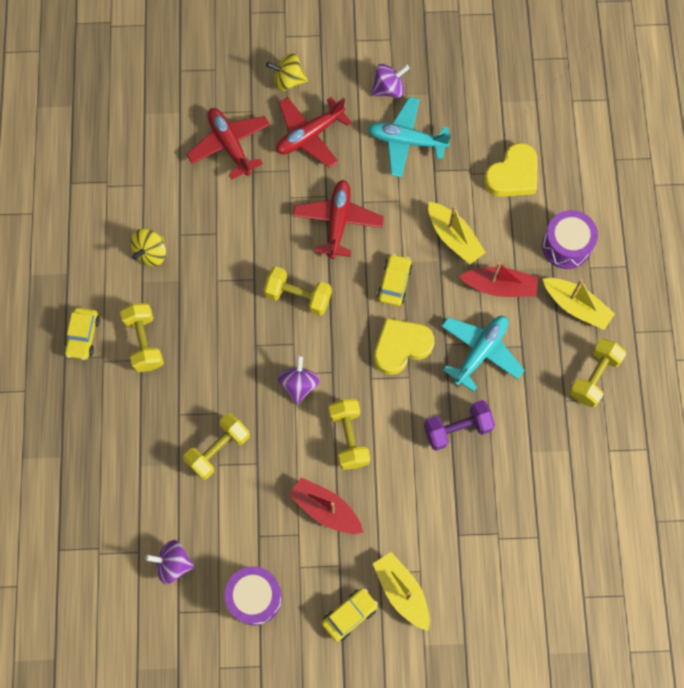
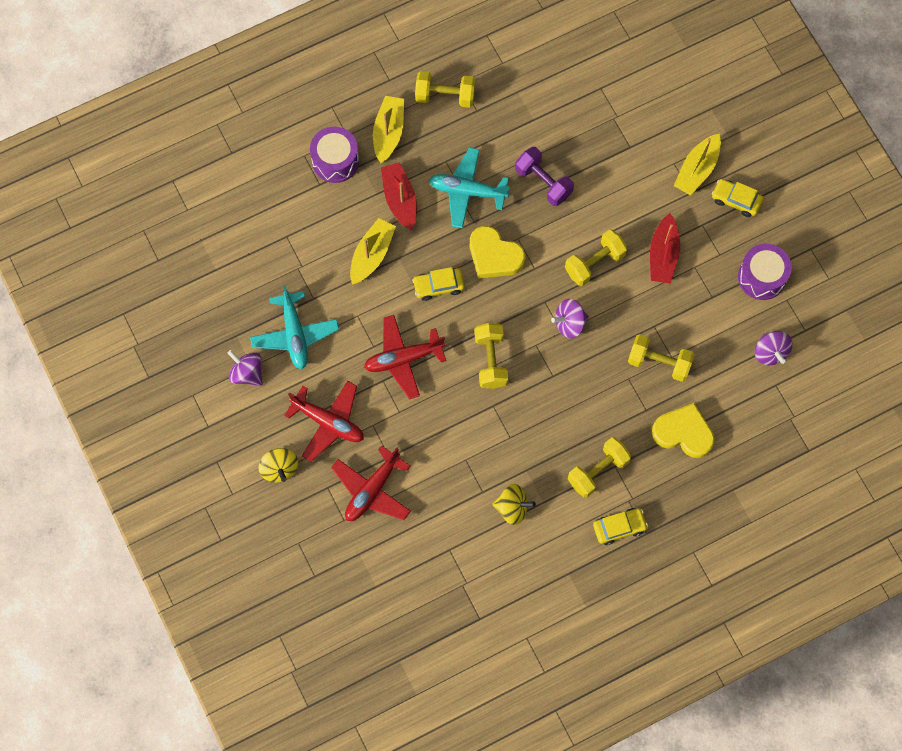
camera: 115 degrees left, 0 degrees up
(513, 175) = (287, 230): yellow heart -> yellow heart (683, 433)

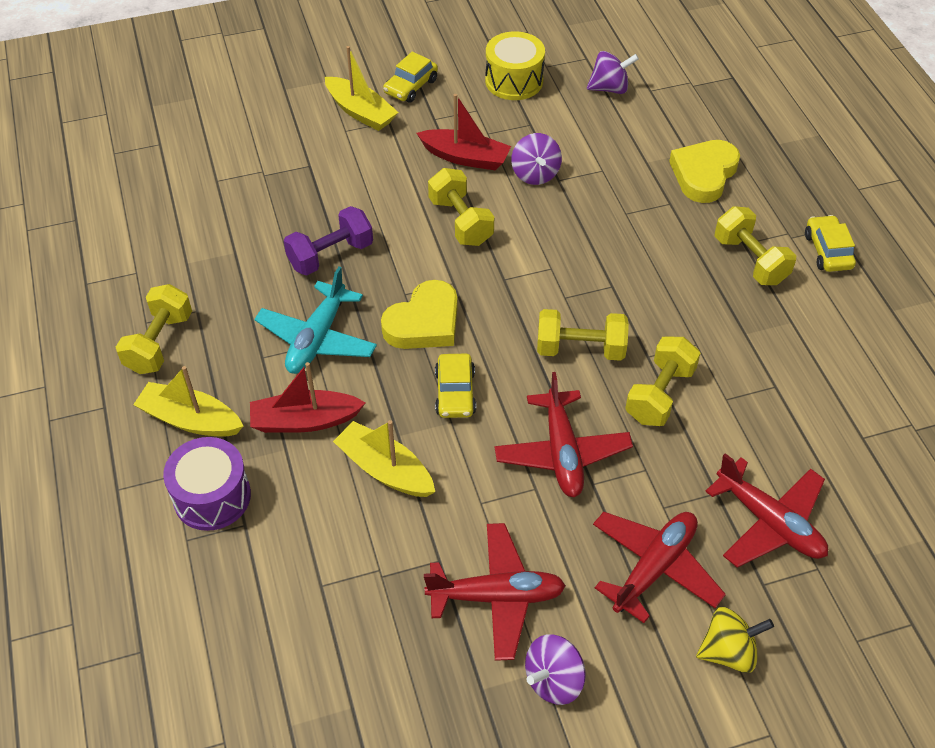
camera: 80 degrees left, 20 degrees down
(295, 334) = (496, 596): turquoise plane -> red plane
(512, 508) = (800, 356): yellow spinning top -> none
(569, 323) = (540, 258): purple spinning top -> purple spinning top (535, 174)
(659, 362) = (608, 182): yellow dumbbell -> yellow dumbbell (660, 394)
(761, 277) = (514, 81): purple drum -> yellow drum

